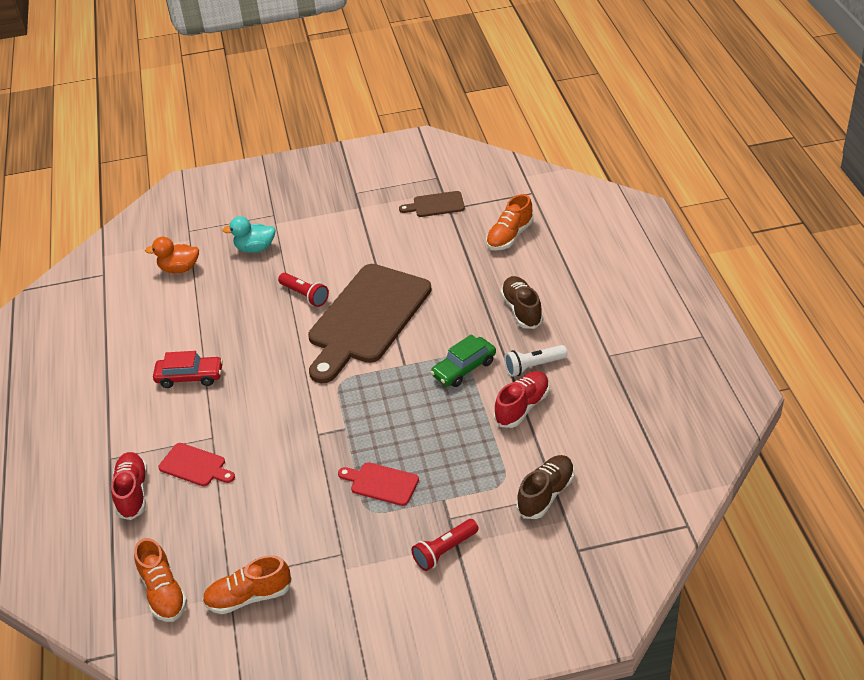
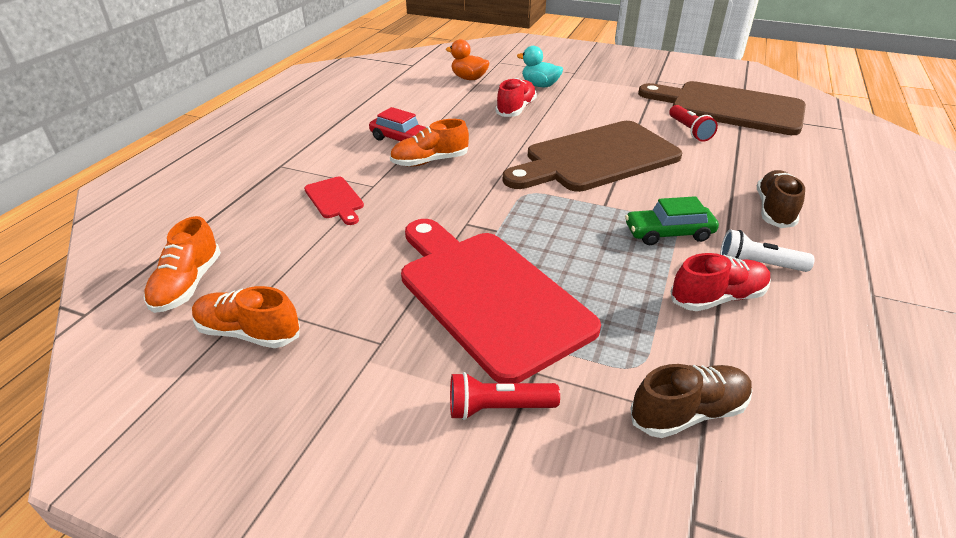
camera: 30 degrees right, 5 degrees down
(133, 492) = (266, 195): red shoe -> red shoe (516, 109)
(305, 295) = (553, 125): red flashlight -> red flashlight (689, 131)
(381, 483) = (488, 295): red cutting board -> red cutting board, size x2.35
(436, 205) = (729, 108): brown cutting board -> brown cutting board, size x2.35
(509, 236) = (796, 150): orange shoe -> orange shoe (430, 161)

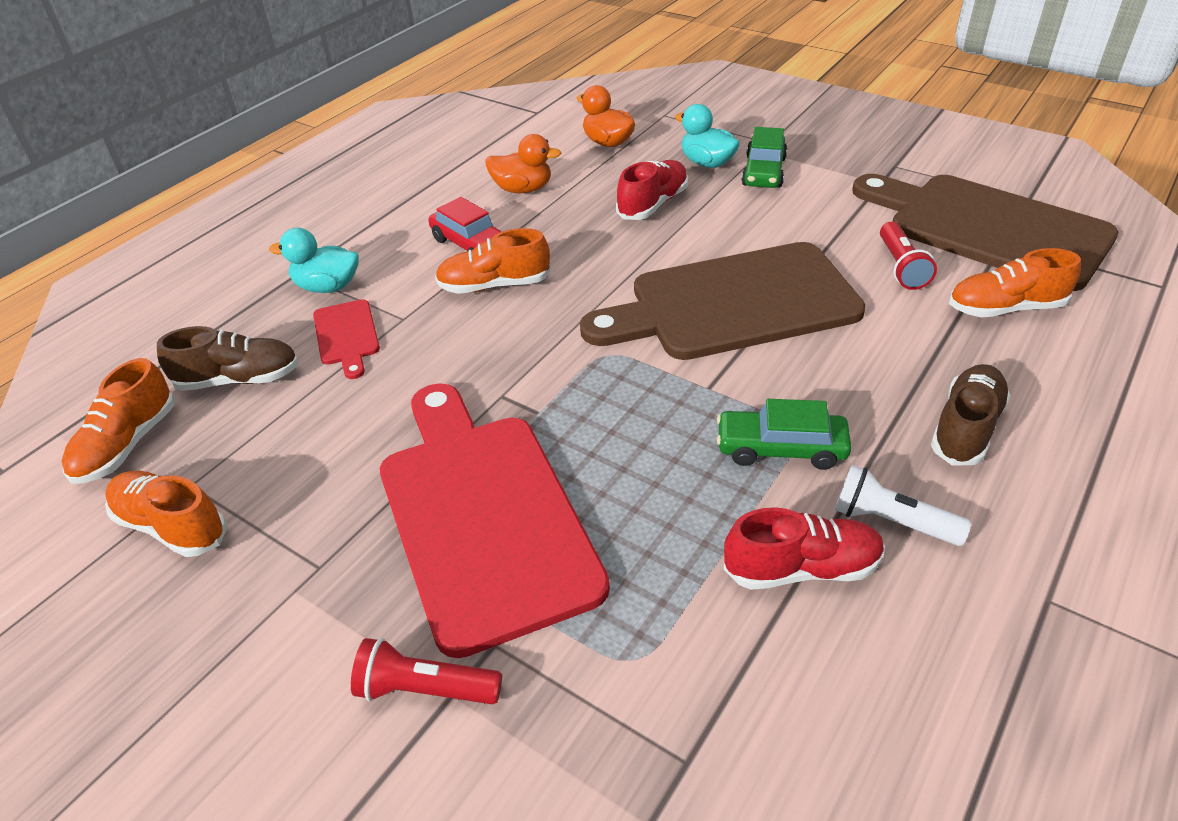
camera: 15 degrees right, 5 degrees up
(306, 172) = (327, 287): none -> turquoise duck
(423, 107) = (523, 189): none -> orange duck
(578, 88) = (763, 172): none -> green car
(688, 412) = (671, 744): brown shoe -> brown shoe (238, 379)
(761, 147) = (1005, 308): none -> orange shoe

